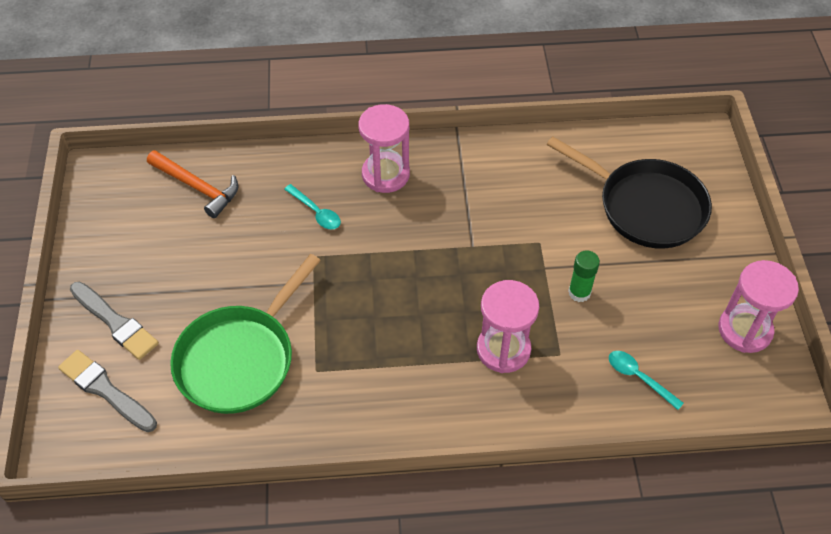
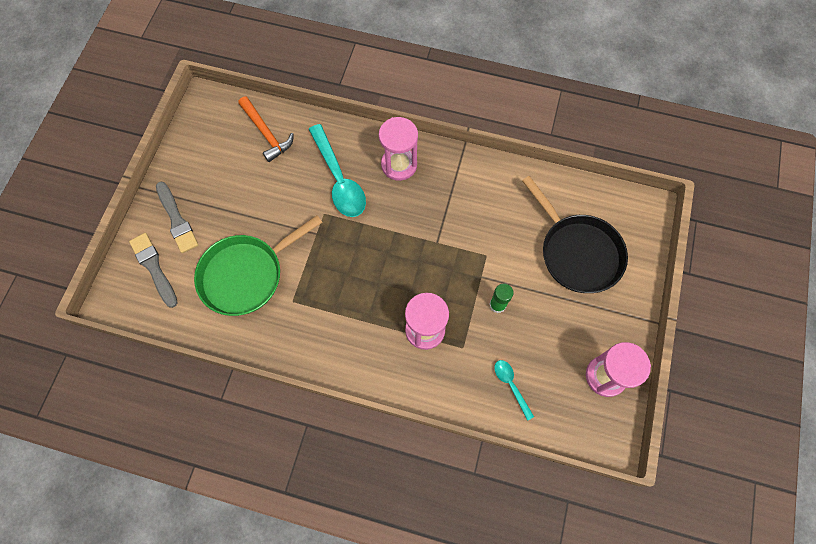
camera: 20 degrees right, 15 degrees up
(316, 212) = (339, 179): turquoise spoon -> turquoise spoon, size x2.01

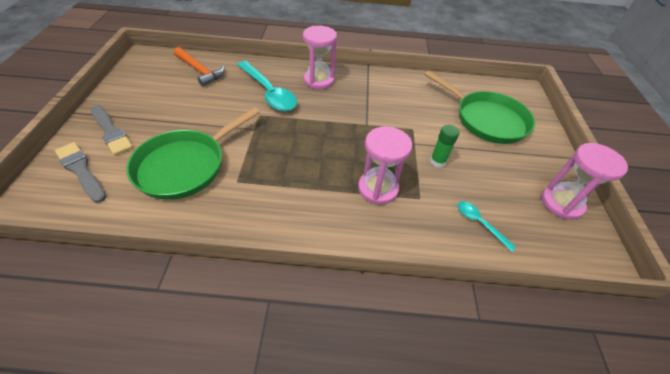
camera: 15 degrees left, 20 degrees down
(577, 252) = (486, 119): black pan -> green pan

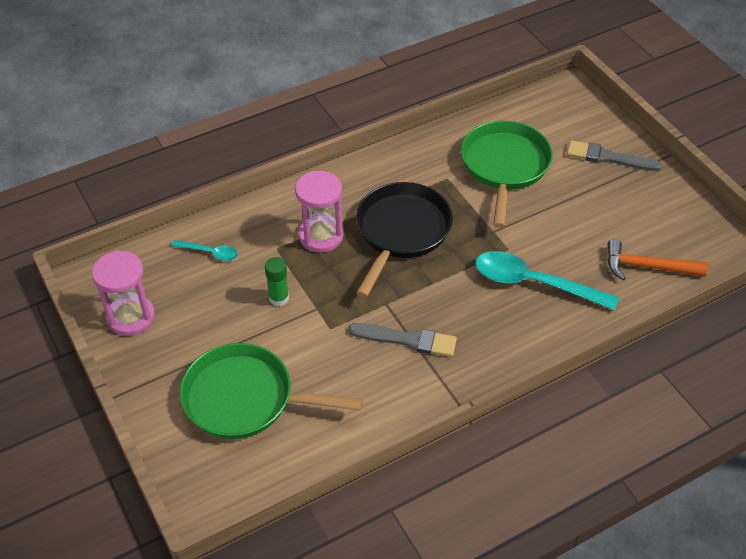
camera: 150 degrees right, 0 degrees up
(81, 170) = (574, 122): grey brush -> grey brush (407, 340)
(316, 160) = (401, 232): none -> black pan
(319, 80) = (500, 338): pink hourglass -> none

